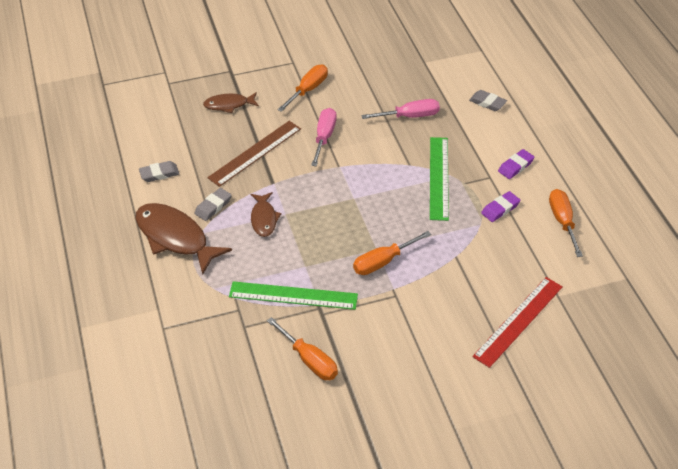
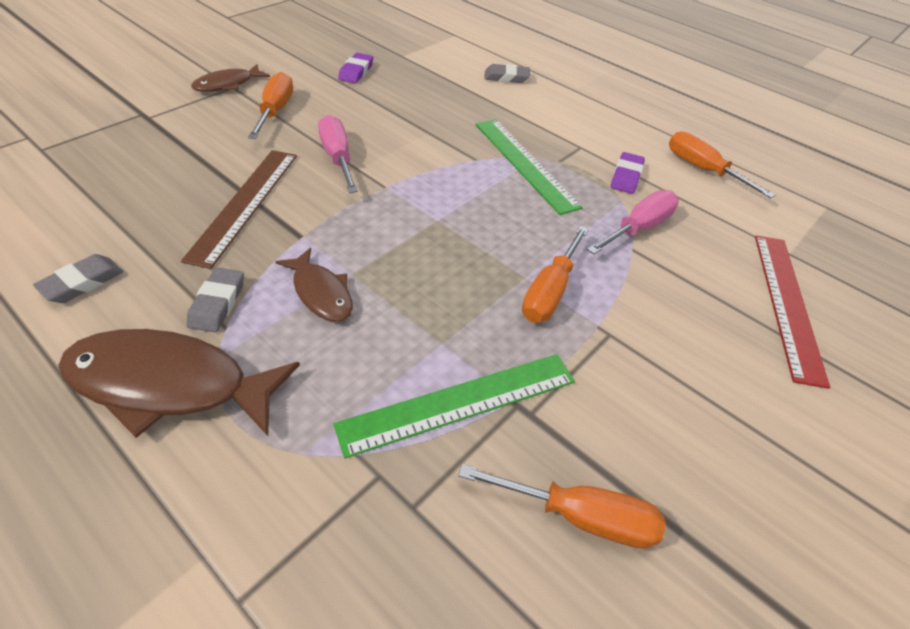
camera: 35 degrees left, 0 degrees up
(229, 105) = (163, 154): brown fish -> brown fish (228, 84)
(410, 116) = (431, 109): pink screwdriver -> pink screwdriver (638, 228)
(515, 166) = (596, 129): purple eraser -> purple eraser (356, 72)

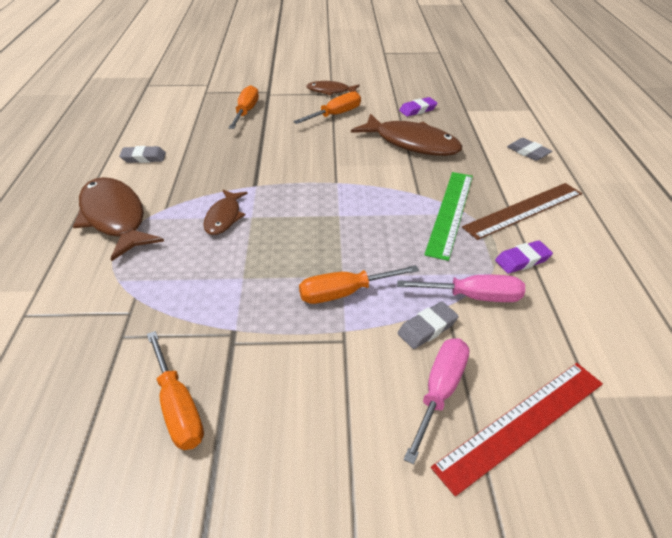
camera: 50 degrees right, 5 degrees down
(217, 303) = (177, 195): grey eraser -> grey eraser (427, 328)
(245, 204) = (252, 156): brown ruler -> brown ruler (524, 210)
(338, 157) = (333, 154): pink screwdriver -> pink screwdriver (440, 391)
(399, 110) = (412, 143): none -> brown fish
(459, 402) = (207, 310): green ruler -> none
(703, 169) = (610, 292): orange screwdriver -> orange screwdriver (246, 112)

